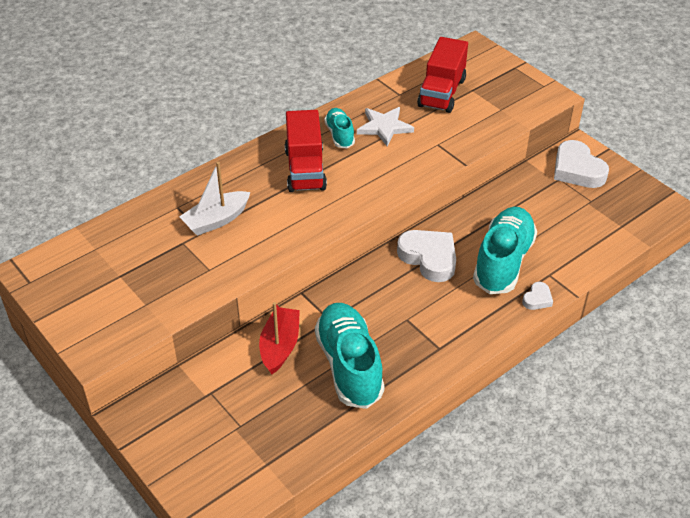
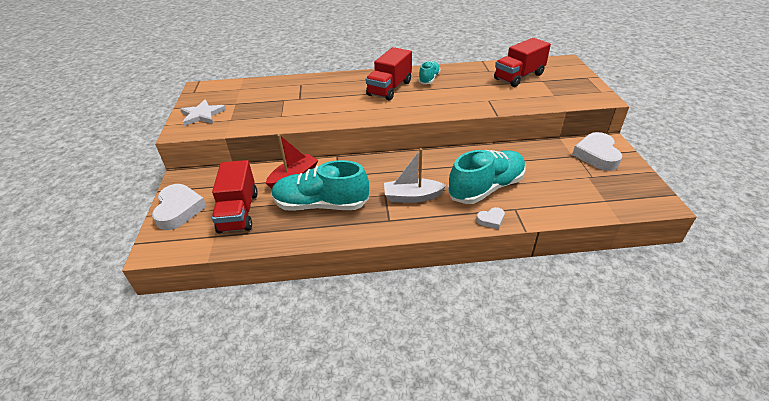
camera: 35 degrees right, 5 degrees down
(216, 220) = (313, 96): white boat -> white boat (412, 197)
(262, 422) = (238, 212): none -> red truck
(349, 366) = (321, 205): turquoise shoe -> turquoise shoe turned 105 degrees counterclockwise
(384, 127) = (461, 83): white star -> white star (202, 115)
(429, 258) = (435, 167): white heart -> white heart (179, 210)

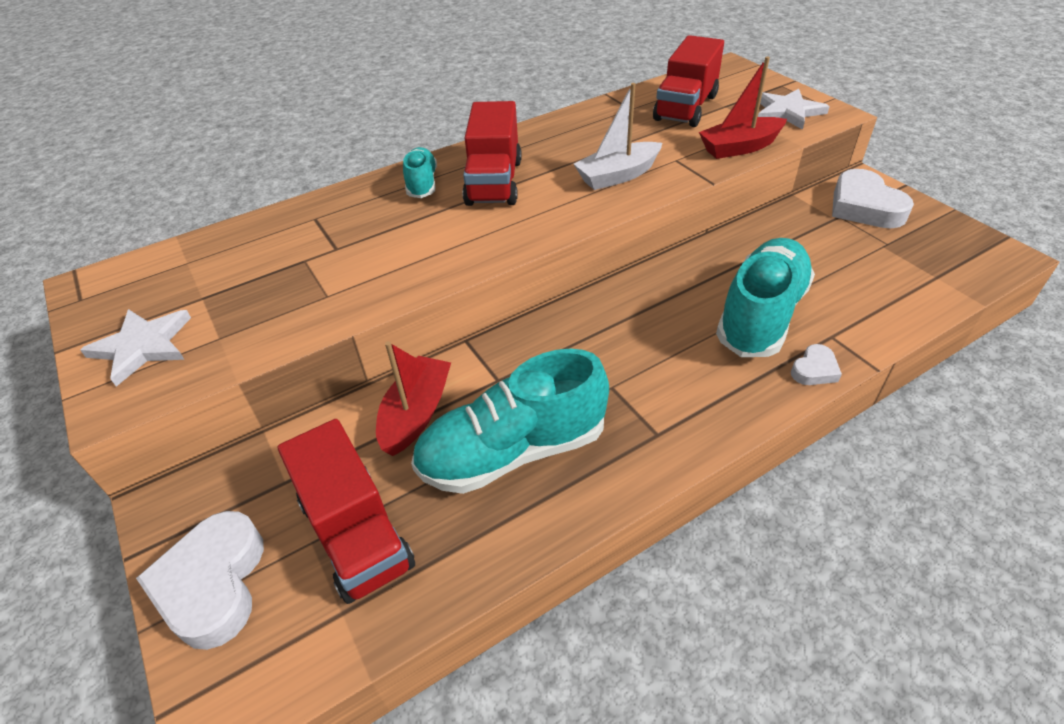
camera: 25 degrees left, 5 degrees up
(179, 210) = (213, 584): white heart -> white heart turned 150 degrees counterclockwise
(412, 197) = (660, 374): white boat -> white boat (617, 176)
(429, 79) = (547, 147): turquoise shoe -> turquoise shoe (422, 184)
(529, 102) = (739, 147): none -> red boat
(575, 91) = (787, 112): none -> white star

